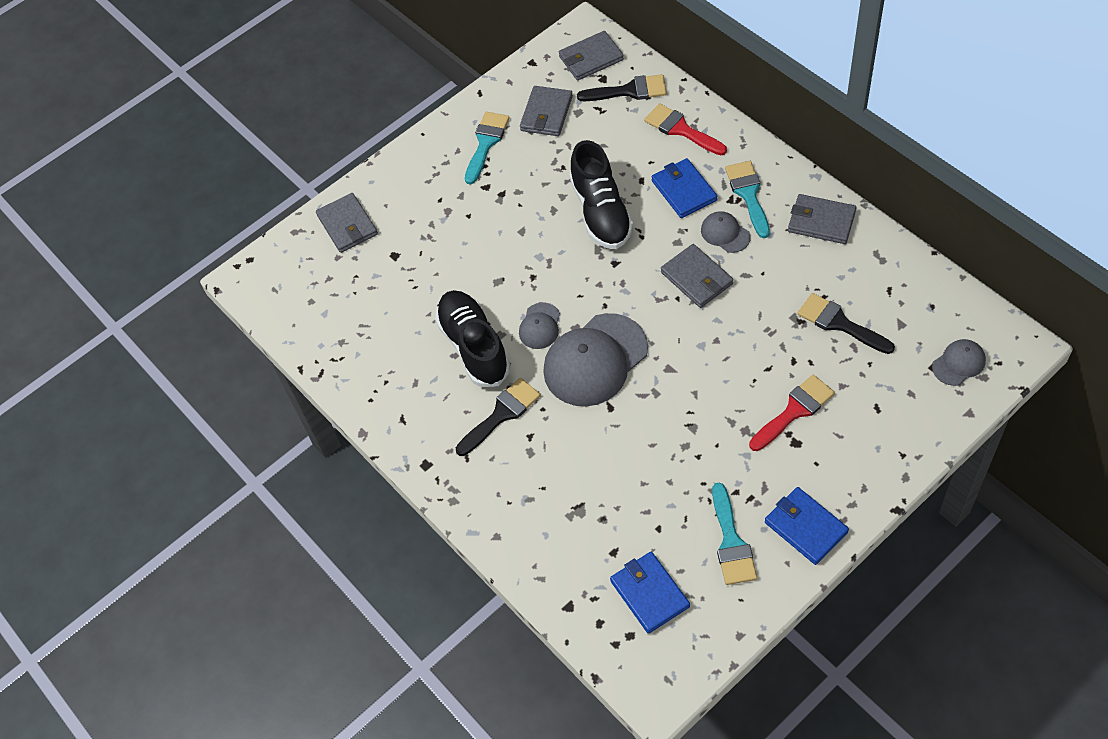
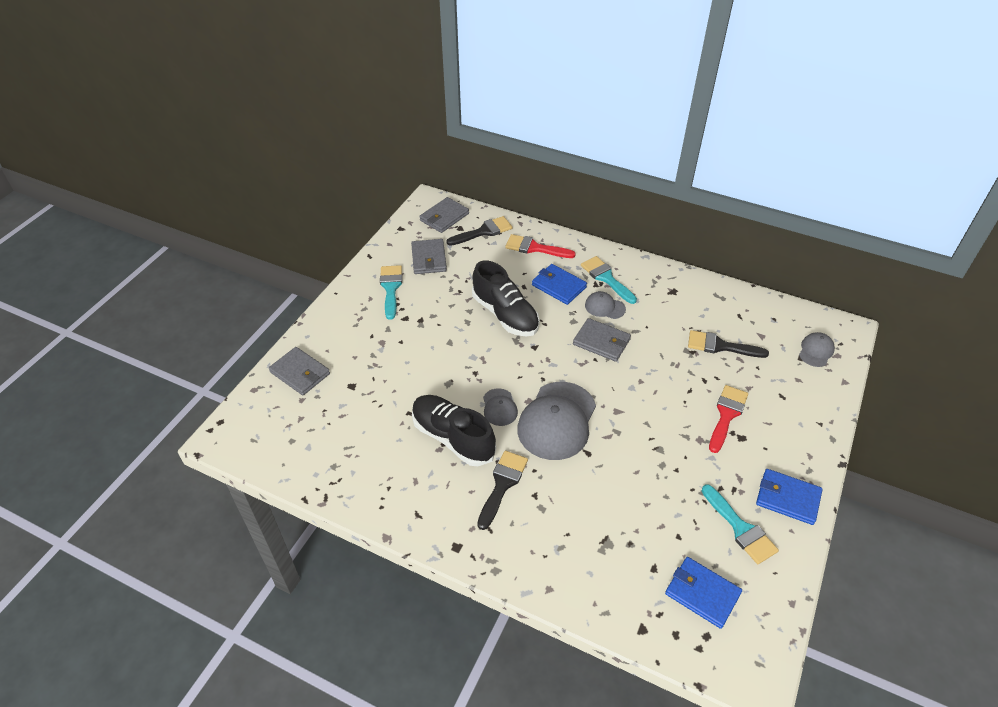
camera: 30 degrees left, 10 degrees down
(821, 221) = (666, 283): grey wallet -> none

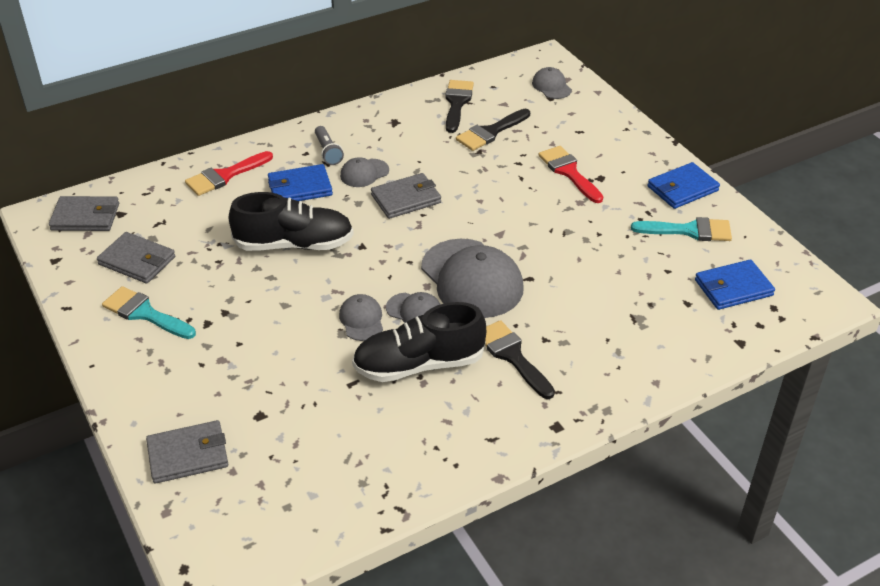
camera: 55 degrees left, 5 degrees down
(444, 217) = (85, 217): grey wallet -> grey wallet turned 75 degrees counterclockwise
(468, 386) = (361, 320): none -> grey cap
(483, 232) = (150, 199): black brush -> black brush (457, 103)
(606, 278) = (328, 152): turquoise brush -> grey flashlight

